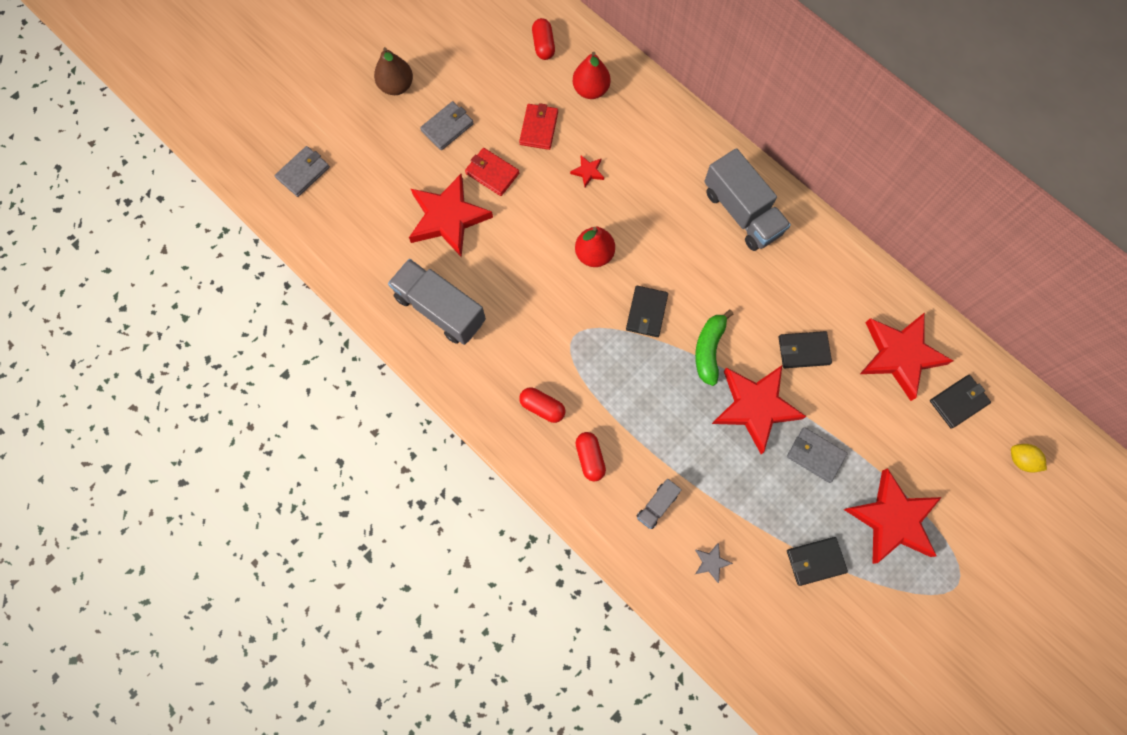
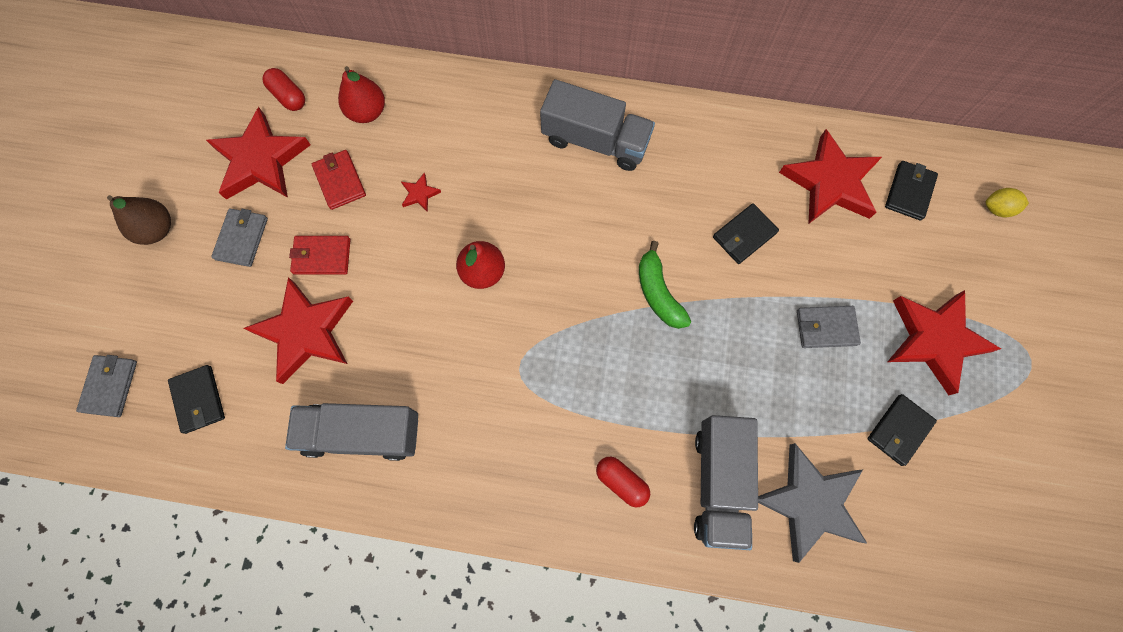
camera: 35 degrees left, 0 degrees up
(542, 407) = (538, 463): red capsule -> none
(646, 312) = (574, 296): black wallet -> black wallet (198, 400)
(657, 505) = (719, 483): grey truck -> grey truck, size x2.07
(711, 562) = (809, 502): grey star -> grey star, size x2.45
(755, 407) = (740, 319): red star -> red star (260, 160)

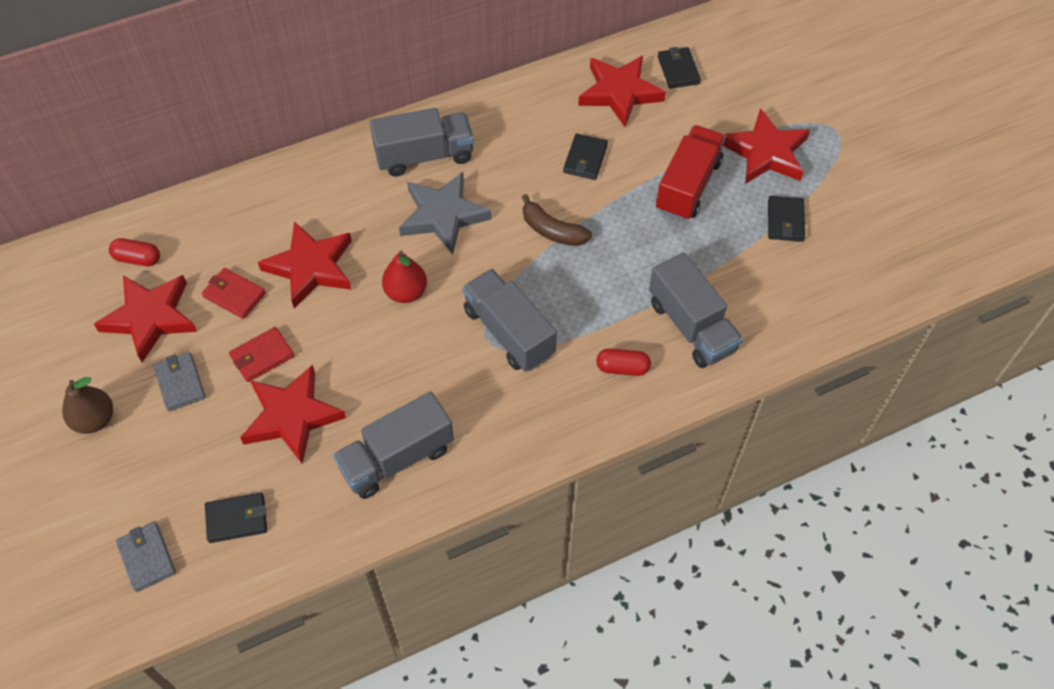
camera: 35 degrees left, 15 degrees down
(198, 400) = (237, 519): black wallet -> black wallet turned 45 degrees counterclockwise
(367, 112) = (218, 234): red pear -> none
(420, 194) = (310, 267): red star -> red star, size x2.45
(544, 373) = (509, 332): none -> grey truck
(658, 293) = (552, 230): green banana -> brown banana
(809, 502) = (761, 301): grey star -> grey star (443, 215)
(826, 328) = (688, 186): grey wallet -> red truck
(997, 208) = (744, 49): yellow lemon -> none

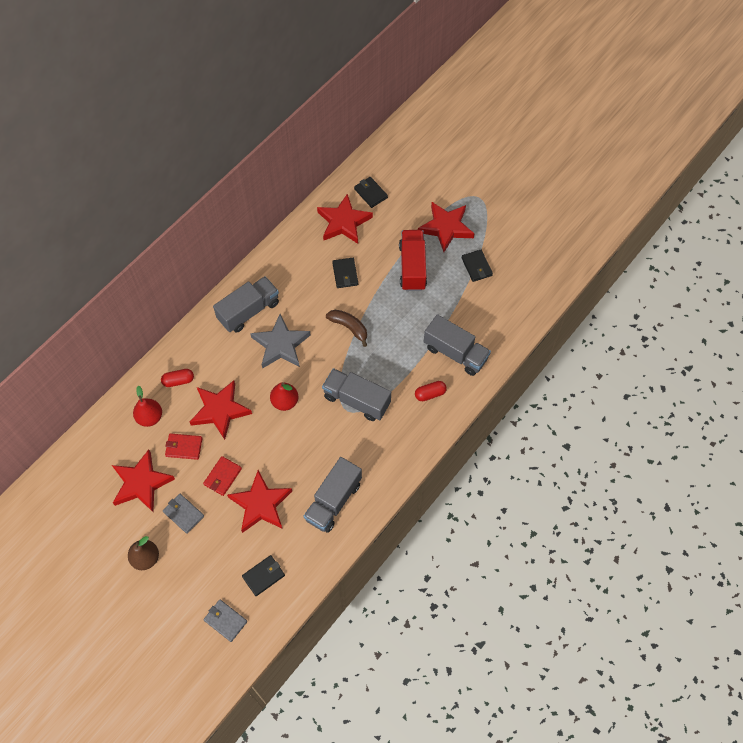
camera: 25 degrees left, 5 degrees up
(137, 258) = (110, 450): red capsule -> red capsule (178, 381)
(214, 238) = (150, 417): none -> red pear
(552, 230) = (349, 327): brown banana -> brown banana turned 150 degrees counterclockwise

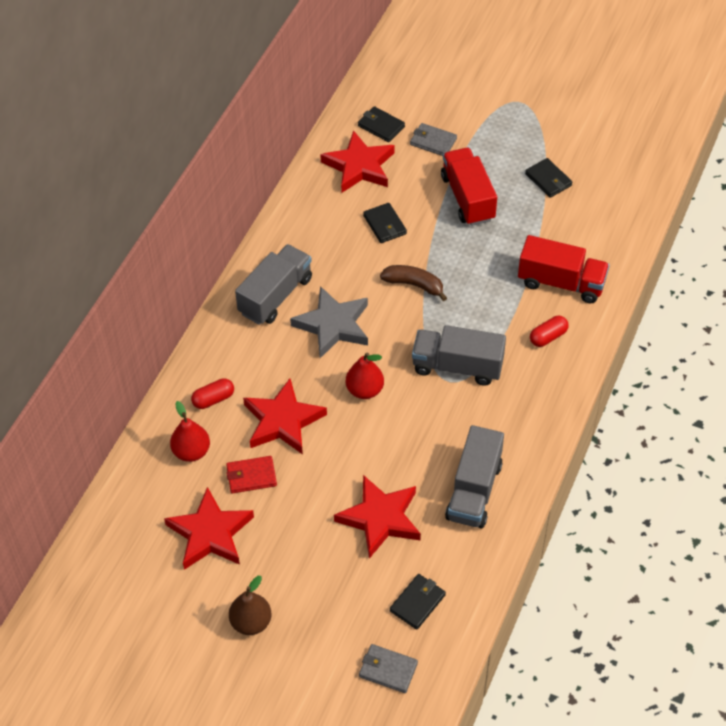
camera: 15 degrees left, 10 degrees down
(183, 514) = (281, 556): grey wallet -> grey wallet (433, 142)
(222, 477) = (317, 498): red wallet -> none
(446, 227) = (492, 144): red star -> none
(455, 353) = (561, 283): grey truck -> red truck

